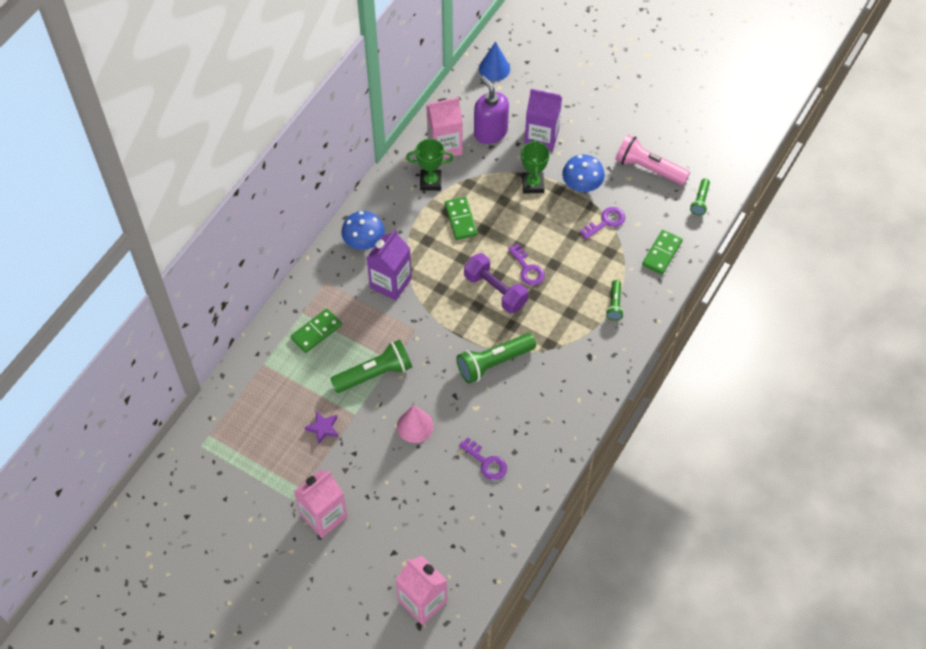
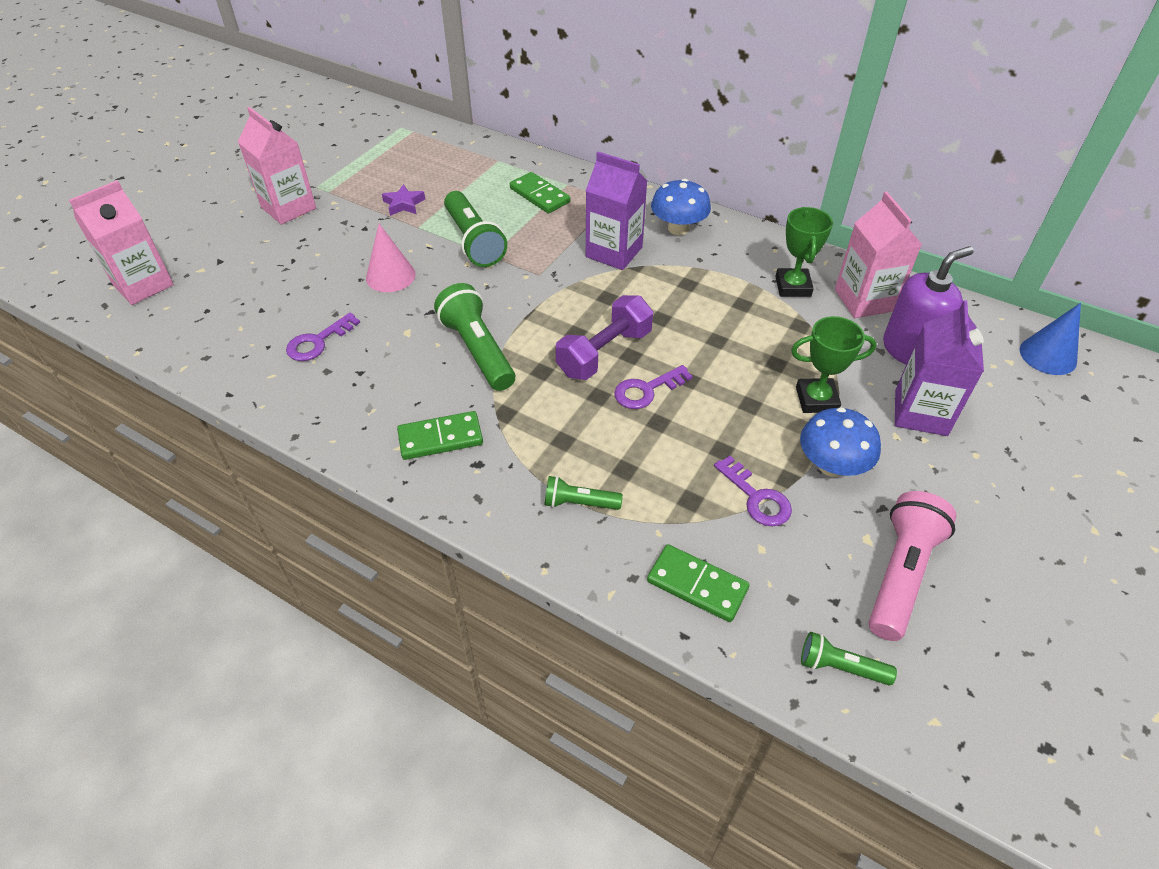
camera: 90 degrees right, 10 degrees down
(460, 219) = (730, 317): green domino -> green domino (440, 438)

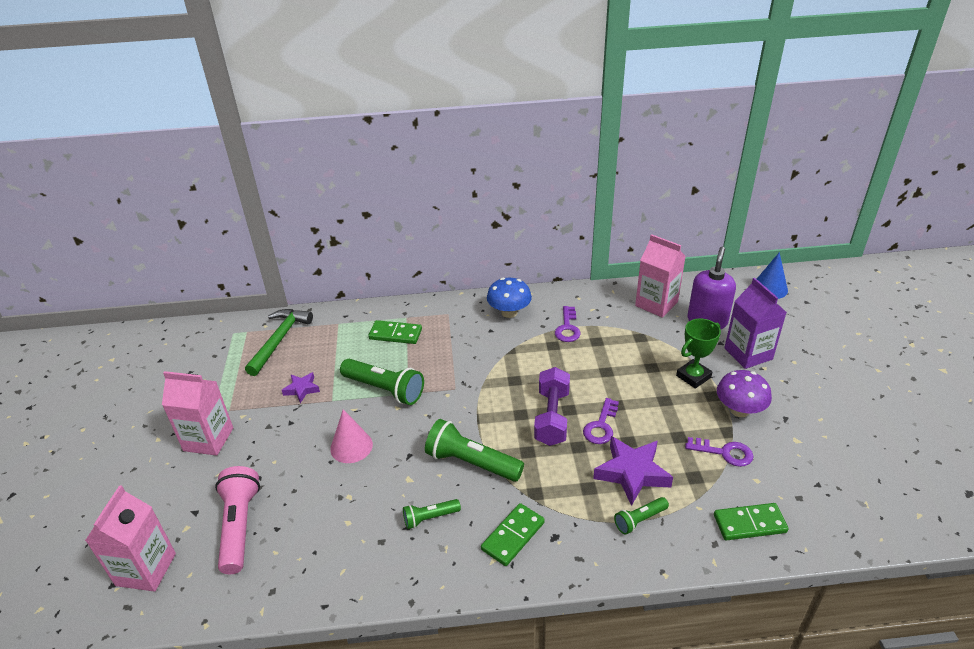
camera: 35 degrees left, 10 degrees down
(318, 342) = (350, 525): purple key -> purple key (567, 328)
(432, 151) = (279, 340): none -> green hammer
(614, 252) = (486, 348): purple carton -> none
(625, 454) = (632, 473): none -> purple star
(793, 286) = (612, 315): green trophy -> none
(831, 465) = (739, 410): blue mushroom -> purple mushroom
(840, 667) = (856, 518): green flashlight -> green flashlight (430, 518)
(901, 574) = (829, 448): pink flashlight -> pink flashlight (240, 526)

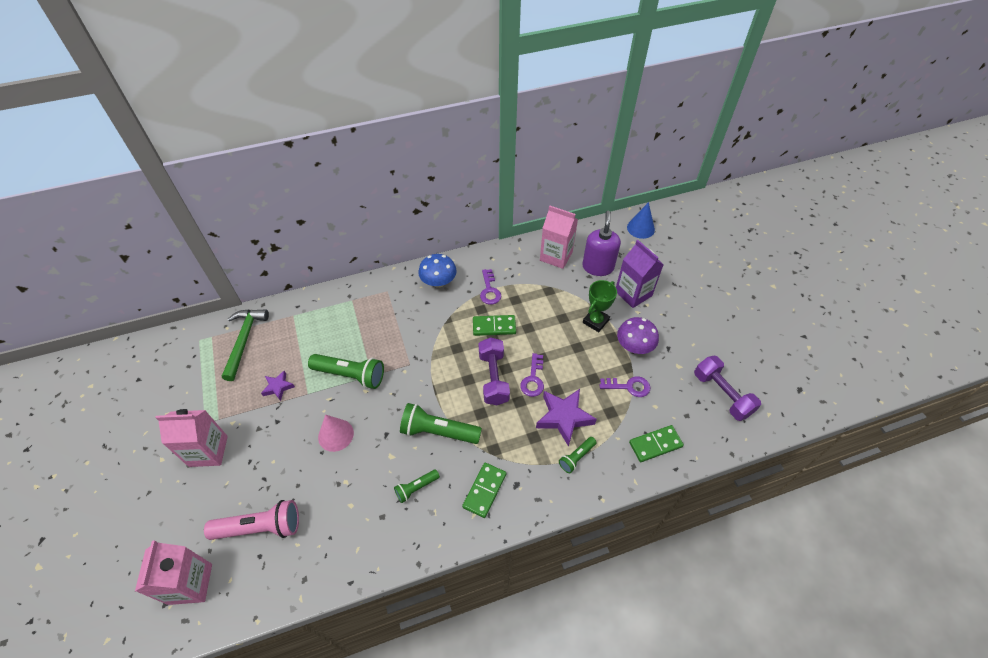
camera: 15 degrees left, 15 degrees up
(240, 526) = (260, 527): pink flashlight -> pink flashlight turned 105 degrees clockwise
(395, 334) = (346, 318): green domino -> green domino (494, 326)
(853, 481) = (722, 394): none -> purple dumbbell

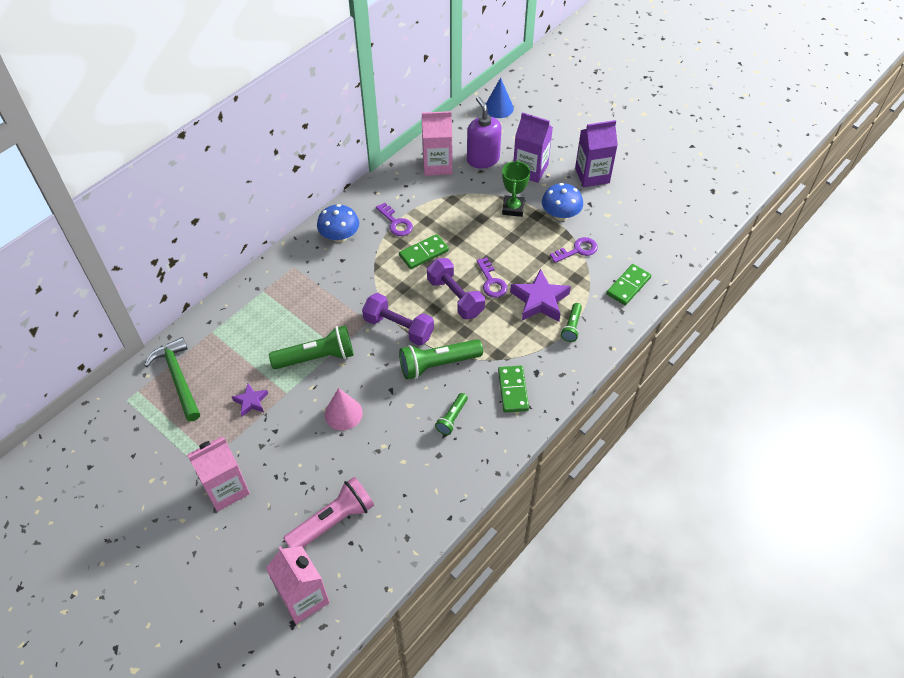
camera: 30 degrees left, 0 degrees up
(634, 346) = (560, 215): purple mushroom -> blue mushroom
(687, 323) = (592, 175): none -> purple carton
(722, 394) = (656, 222): purple dumbbell -> purple dumbbell (398, 327)

